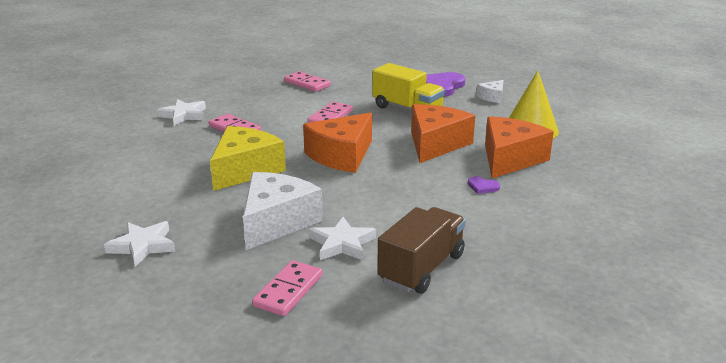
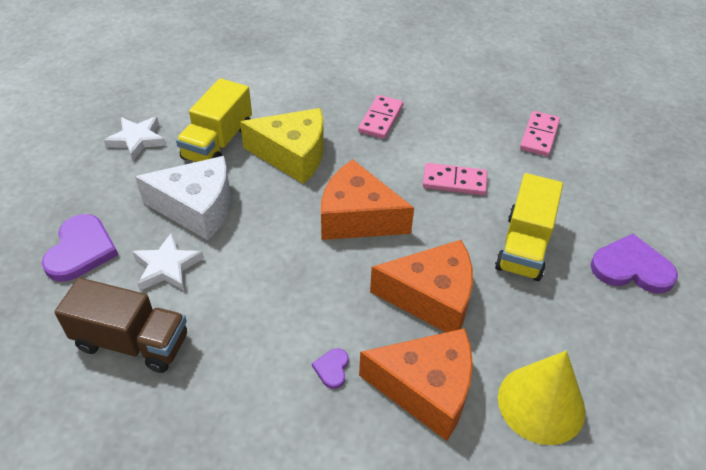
camera: 70 degrees right, 20 degrees up
(184, 115) = (393, 75): white star -> none
(194, 202) = (218, 143): none -> yellow truck
(288, 291) = (81, 250): pink domino -> purple heart
(492, 97) = (634, 336): white cheese -> none

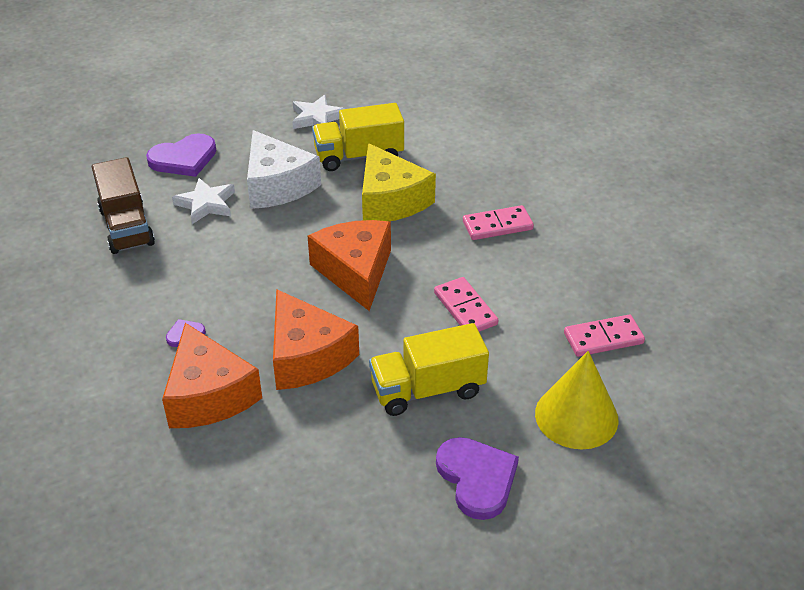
camera: 55 degrees right, 5 degrees down
(541, 403) = (251, 472): yellow cone -> yellow cone (576, 416)

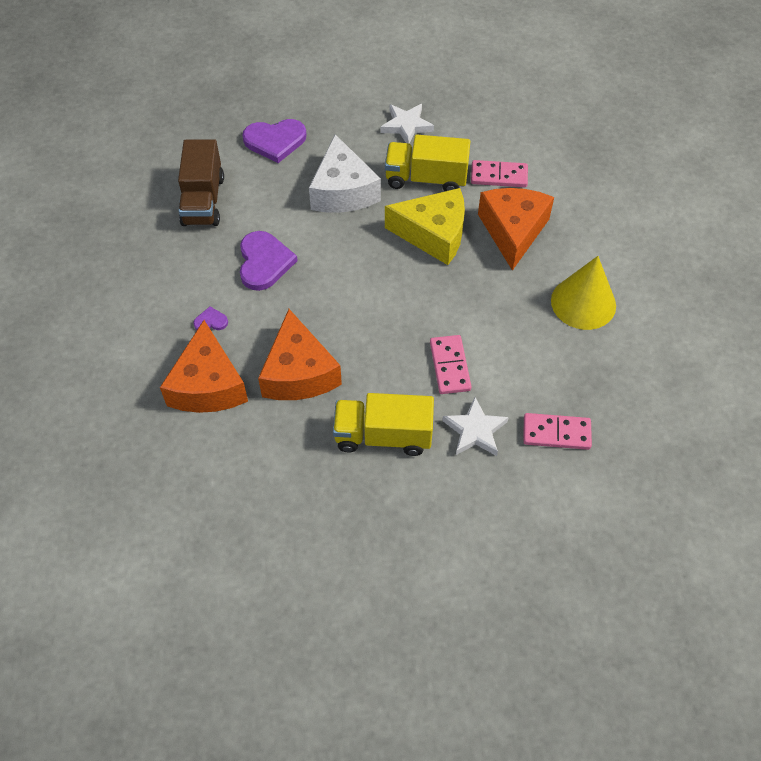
camera: 20 degrees right, 15 degrees up
(206, 204) = (276, 195): white star -> white star (475, 430)
(355, 272) = (372, 301): orange cheese -> orange cheese (513, 231)
(390, 200) = (433, 234): yellow cheese -> yellow cheese turned 75 degrees counterclockwise
(477, 478) = (387, 531): purple heart -> purple heart (264, 262)
(497, 225) = (517, 288): pink domino -> pink domino (499, 176)
(576, 416) = (496, 501): yellow cone -> yellow cone (583, 303)

